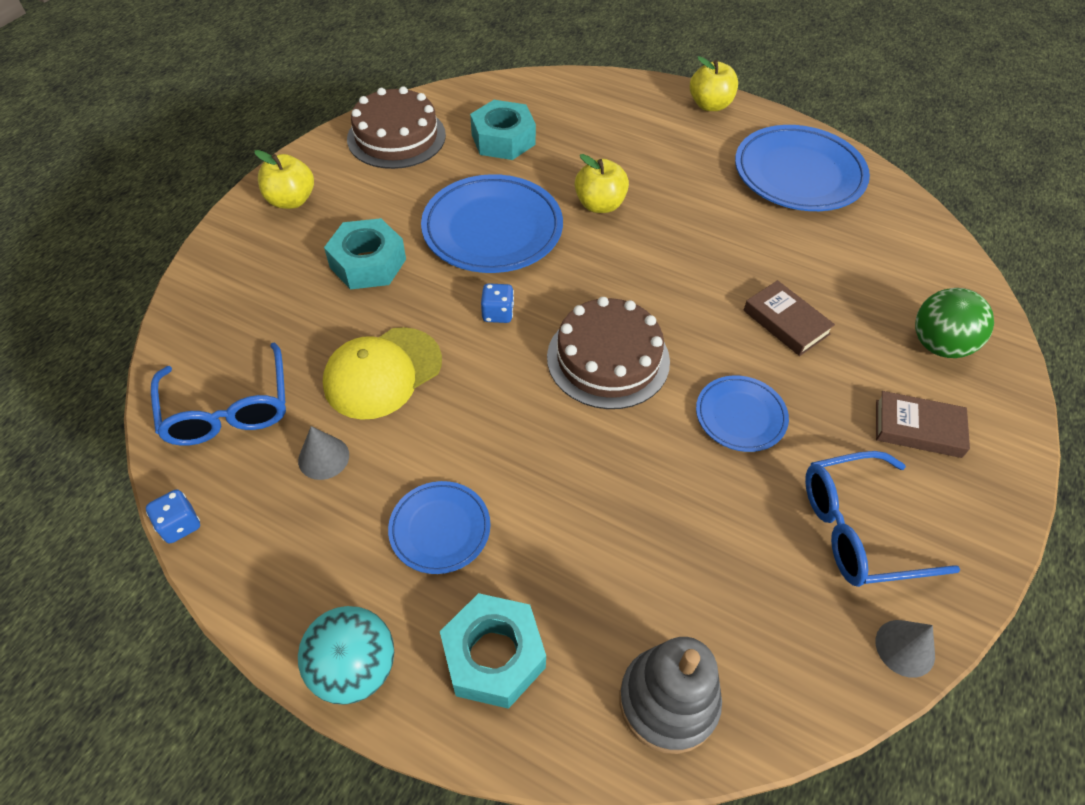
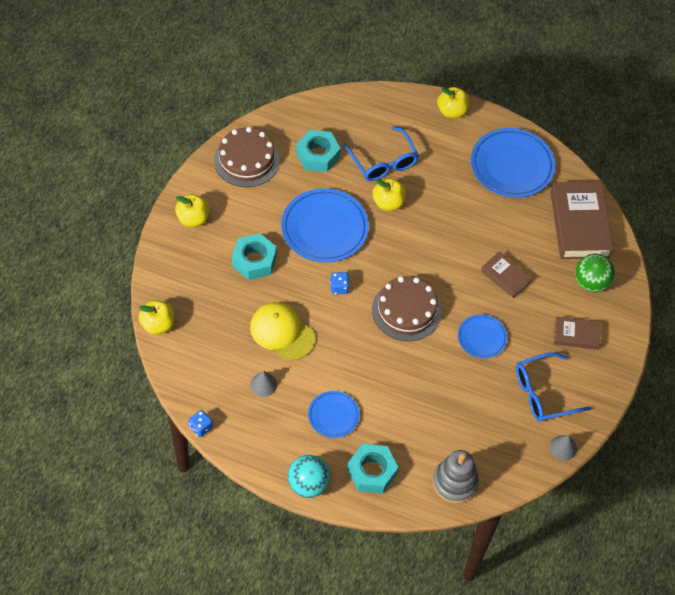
camera: 10 degrees left, 5 degrees up
(175, 341) = (158, 325): none -> yellow apple
(228, 409) = (203, 362): blue glasses -> blue glasses (383, 162)
(382, 373) = (282, 332): yellow cap -> yellow cap turned 90 degrees clockwise
(912, 258) = (579, 224): none -> brown book

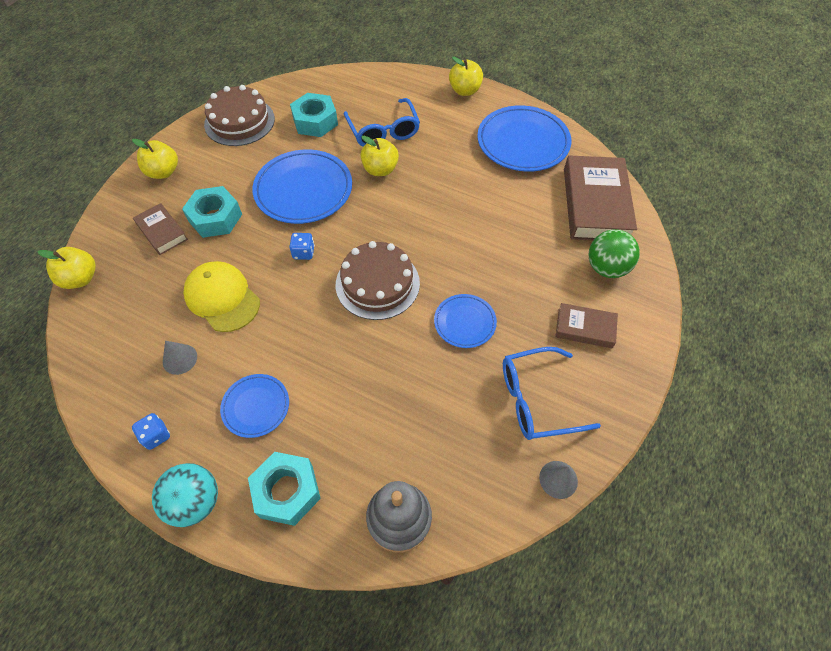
camera: 10 degrees right, 0 degrees up
(201, 427) = (82, 408): blue dice -> blue dice (156, 436)
(505, 276) = (502, 254): brown book -> brown book (162, 232)

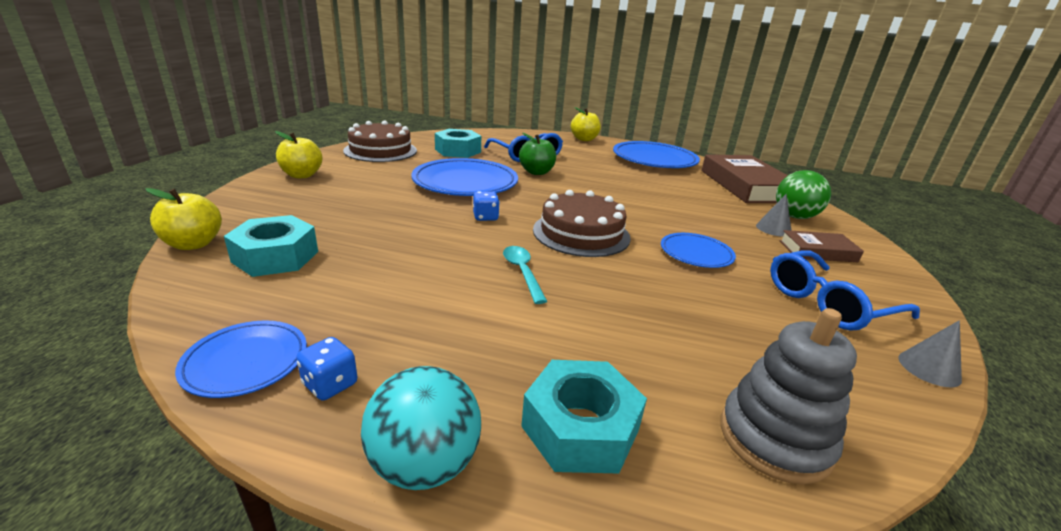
camera: 15 degrees left, 30 degrees down
(162, 232) = (307, 209): brown book -> none
(180, 359) = (353, 302): grey cone -> grey cone (773, 229)
(215, 218) = (372, 199): turquoise nut -> turquoise nut (275, 256)
(222, 298) = (399, 250): yellow cap -> none
(256, 407) = (484, 338): blue plate -> blue plate (246, 362)
(307, 336) = (522, 272): none -> turquoise spoon
(380, 170) = (536, 172): yellow apple -> green apple

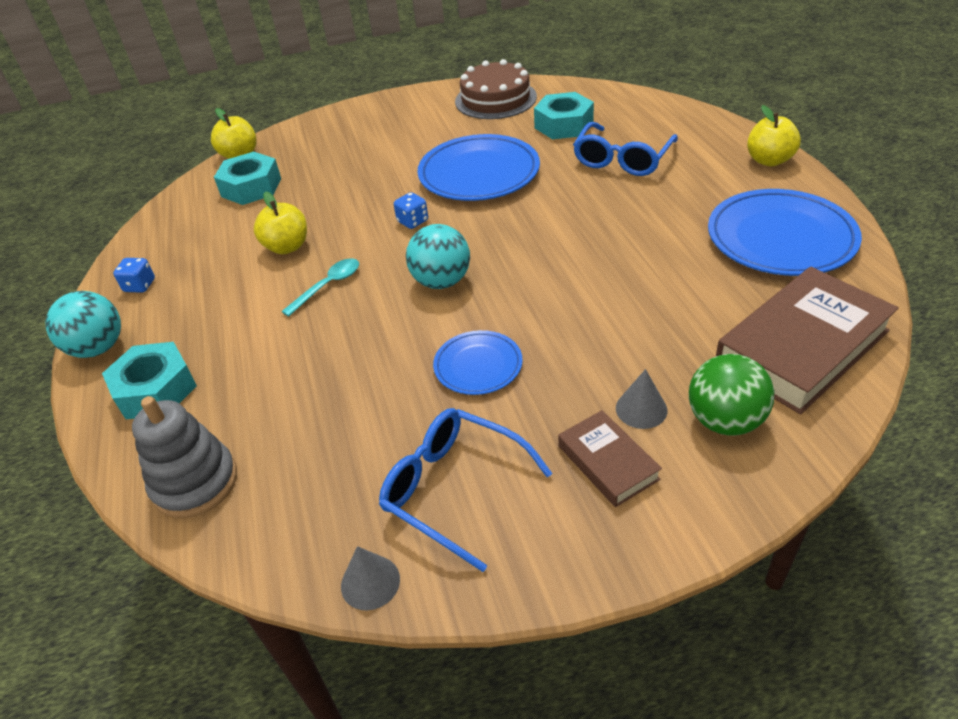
camera: 65 degrees right, 15 degrees up
(246, 362) = (141, 251): blue plate -> none
(302, 175) = (387, 111): yellow apple -> yellow apple (287, 247)
(536, 172) = (574, 190): green apple -> none
(581, 233) = (441, 281): brown cake -> turquoise ball

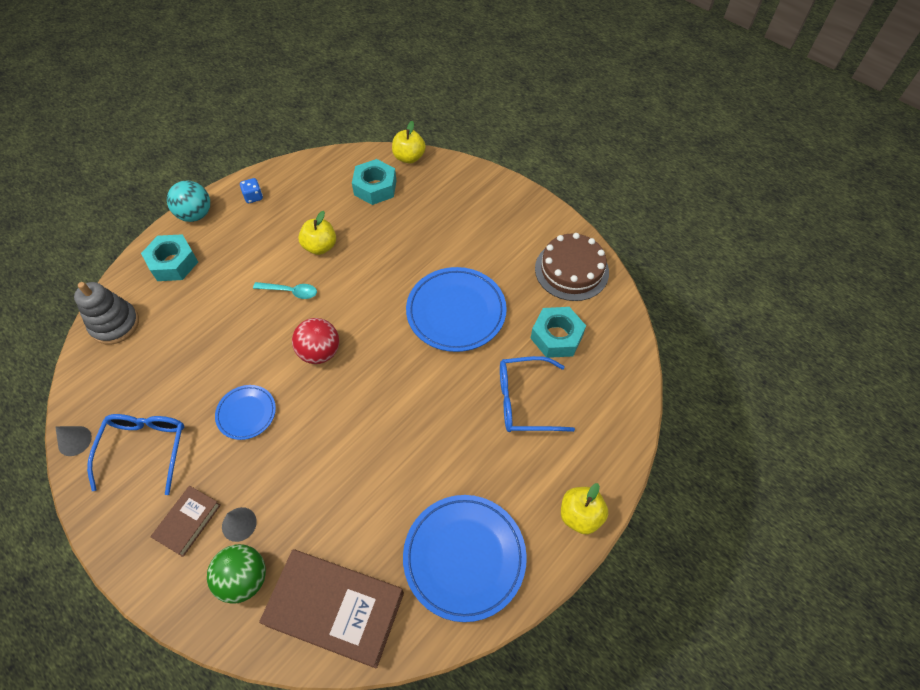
camera: 55 degrees right, 15 degrees up
(413, 221) = (378, 301): blue dice -> none
(441, 281) = (320, 352): turquoise ball -> red ball

